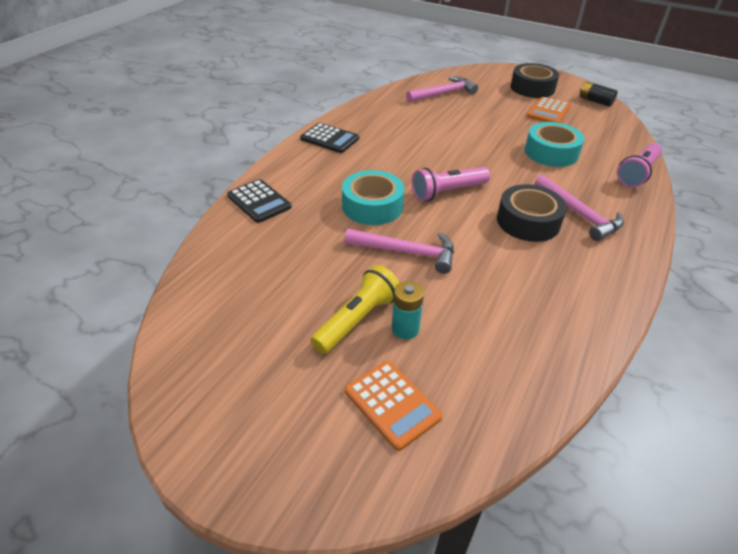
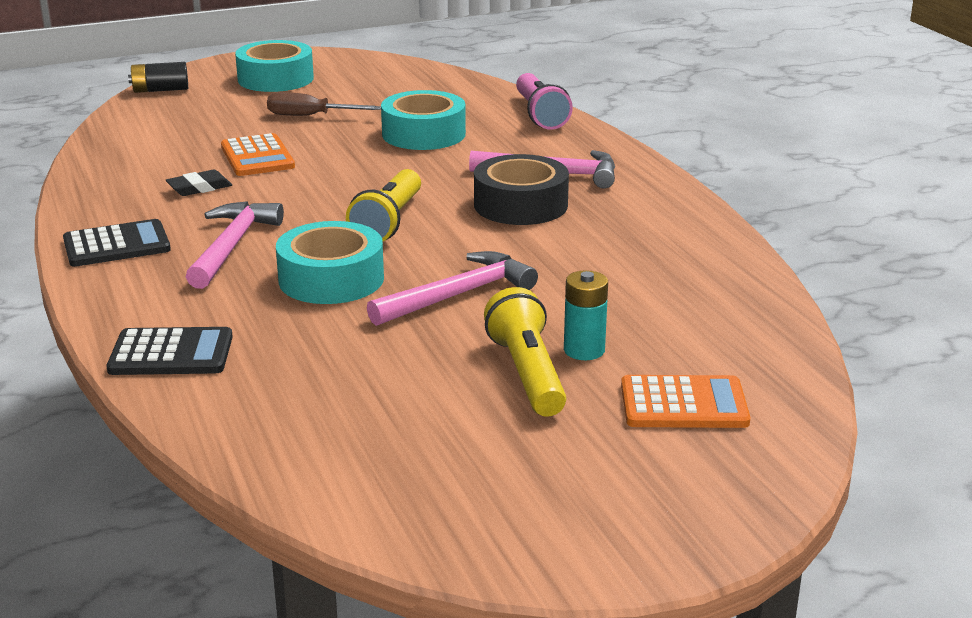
camera: 50 degrees left, 15 degrees down
(404, 128) = (199, 188): none -> black eraser
(444, 93) = (171, 129): pink hammer -> pink hammer (232, 246)
(447, 192) = (388, 222): pink flashlight -> yellow flashlight
(513, 115) = (310, 116): none -> brown screwdriver
(532, 88) = (275, 79): black tape -> turquoise tape
(548, 112) = (343, 96): orange calculator -> orange calculator (257, 157)
(595, 101) = (375, 65): black battery -> black battery (160, 90)

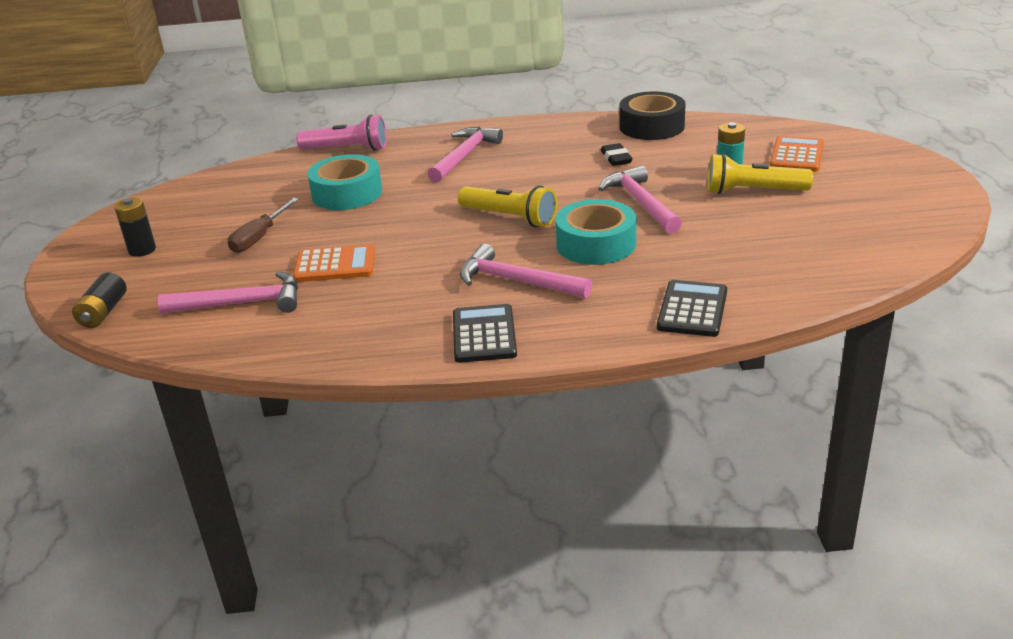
camera: 70 degrees left, 5 degrees up
(177, 134) = (242, 303): none -> pink hammer
(199, 188) = (385, 294): black eraser -> black eraser (616, 158)
(275, 79) = (142, 250): turquoise tape -> black battery
(520, 205) = (509, 171): black tape -> black tape (651, 126)

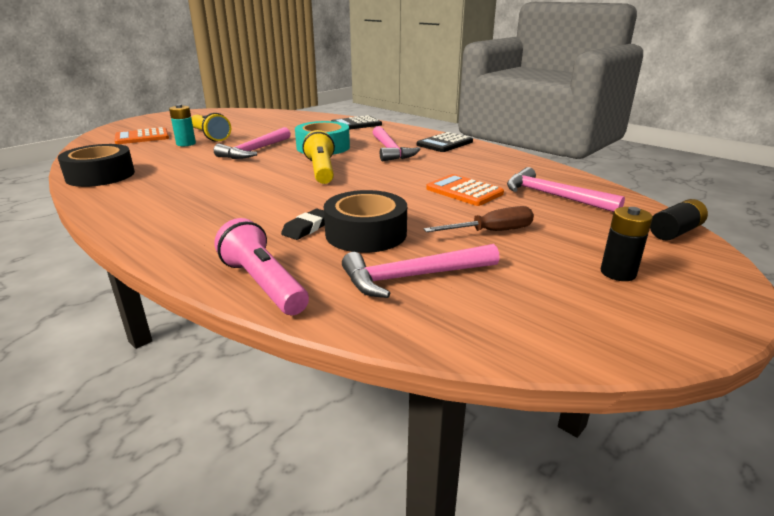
camera: 135 degrees left, 5 degrees down
(347, 193) = (366, 233): turquoise tape -> black tape
(464, 156) = (224, 217): pink hammer -> pink hammer (413, 277)
(616, 158) = (182, 170): black eraser -> black eraser (307, 228)

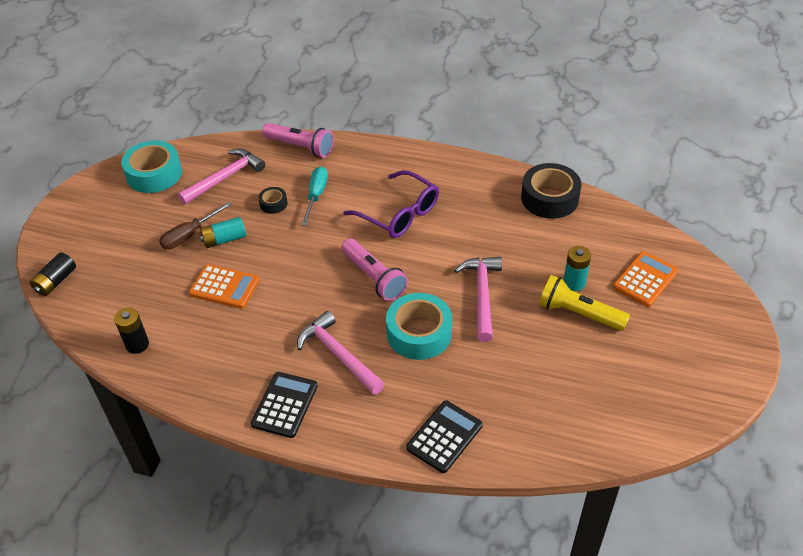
camera: 155 degrees right, 20 degrees up
(242, 195) = (399, 214): none -> purple glasses
(307, 228) = (316, 195): black eraser -> turquoise screwdriver
(321, 170) = (374, 277): yellow flashlight -> pink flashlight
(366, 233) = (273, 204): black tape -> black tape, size x0.49
(448, 219) = (224, 239): none -> turquoise battery
(538, 316) = (154, 174): none -> turquoise tape
(553, 196) = (145, 306): pink hammer -> none
(618, 273) = (107, 220): black battery -> black battery (137, 344)

